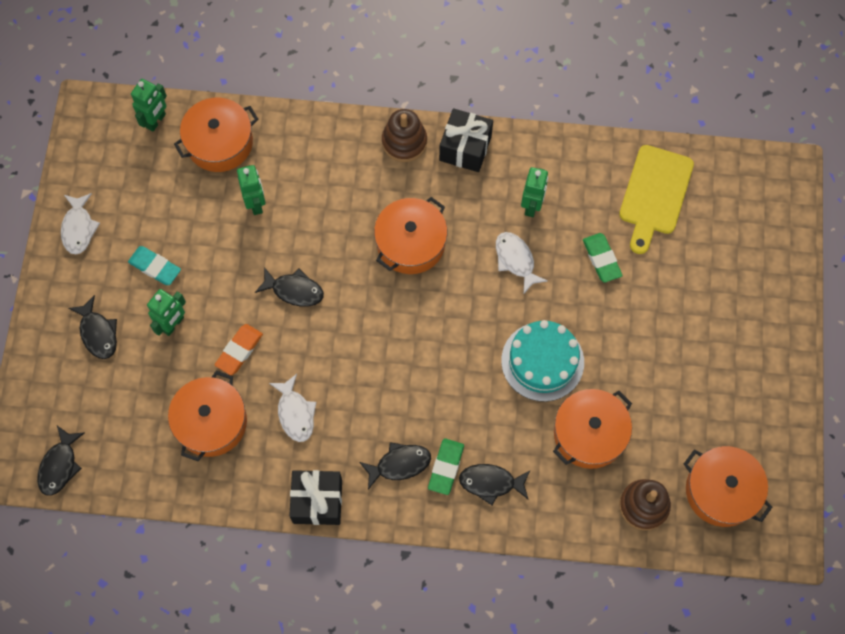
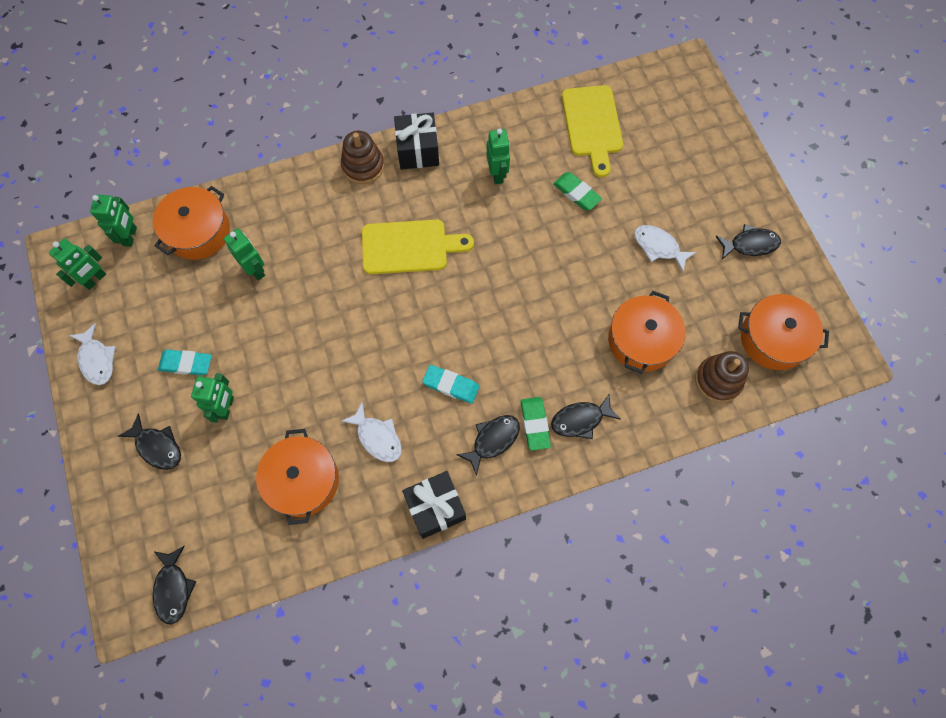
camera: 25 degrees left, 0 degrees up
(107, 150) = (95, 280): none -> green robot
(239, 351) = (299, 404): orange eraser -> none
(294, 290) = (325, 330): black fish -> black fish (750, 244)
(385, 395) = (451, 385): none -> turquoise eraser
(410, 243) = (409, 247): orange pot -> yellow cutting board
(516, 260) = (506, 223): white fish -> white fish (658, 247)
(542, 361) = (571, 297): turquoise cake -> none

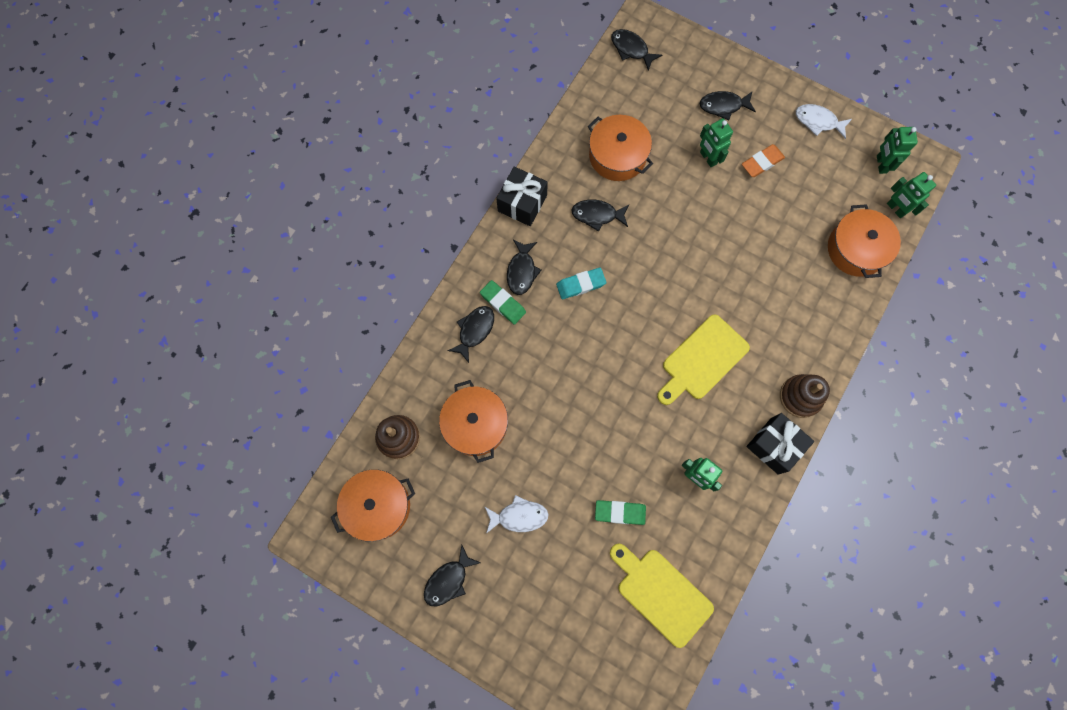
camera: 140 degrees right, 5 degrees up
(186, 364) = (762, 162): turquoise eraser -> orange eraser
(255, 270) = (788, 255): green robot -> none
(377, 437) = (597, 215): white fish -> black fish

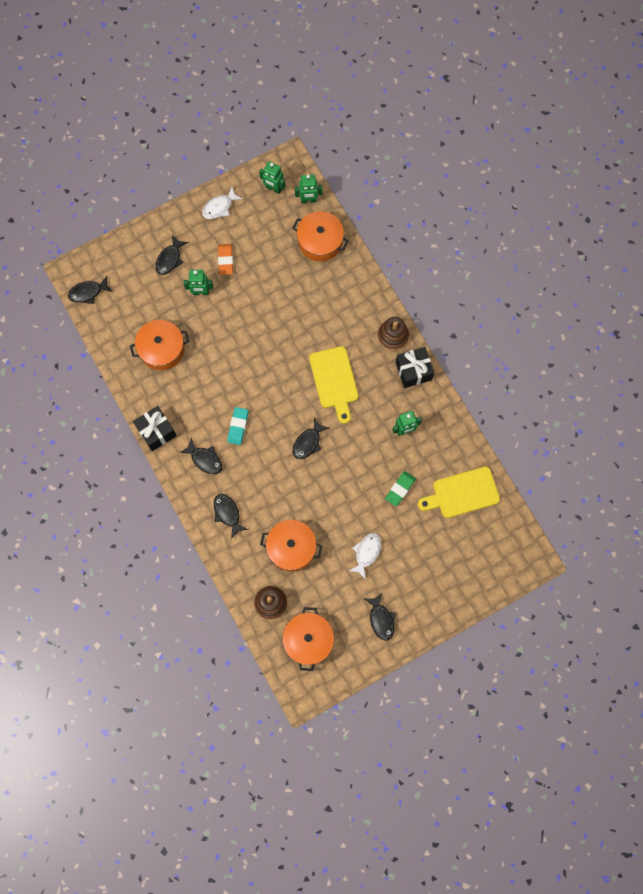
camera: 60 degrees left, 0 degrees up
(503, 303) = (220, 484): green eraser -> none
(597, 215) = (196, 387): black fish -> black fish (308, 442)

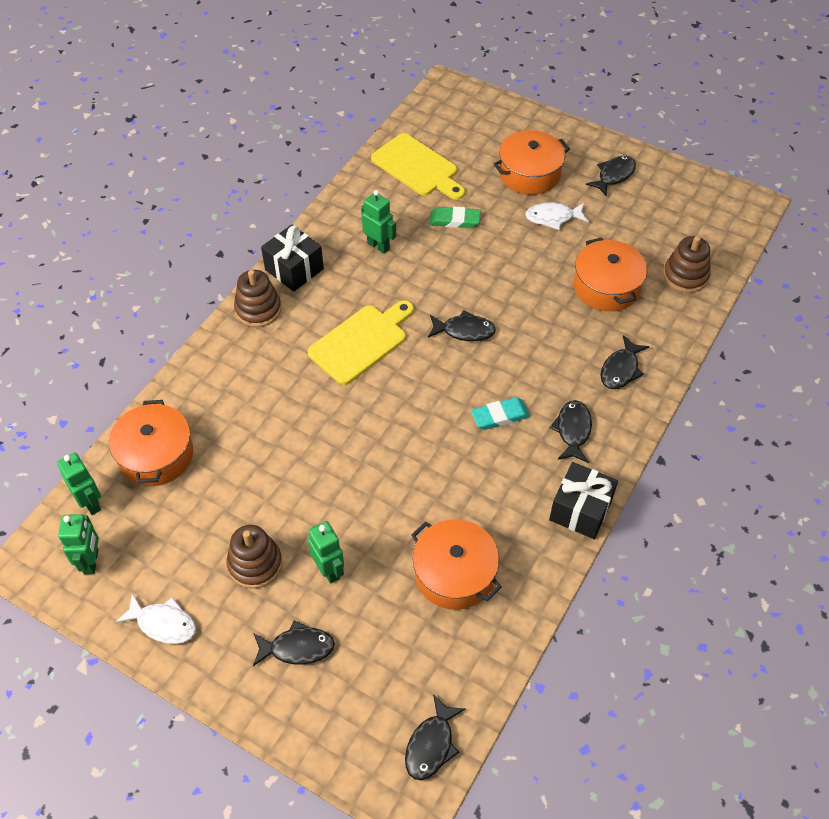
camera: 120 degrees left, 20 degrees down
(88, 292) = (431, 744): black fish -> black fish turned 75 degrees clockwise
(225, 260) = (255, 564): orange eraser -> brown stacking toy
(308, 640) = (693, 225): orange pot -> orange pot (529, 173)

